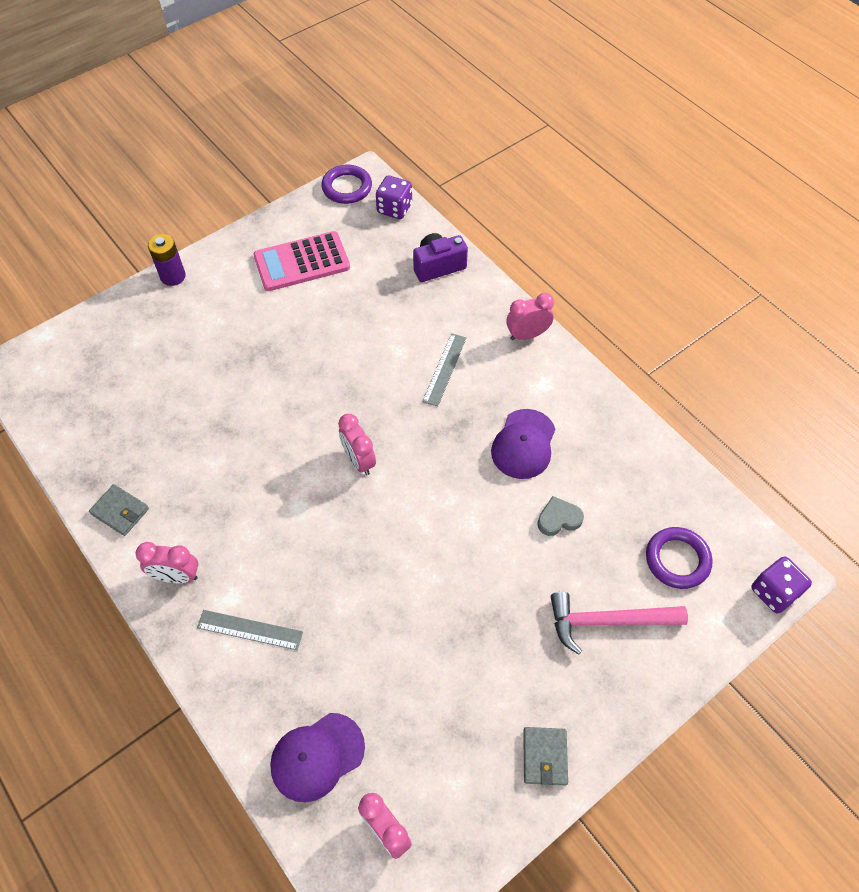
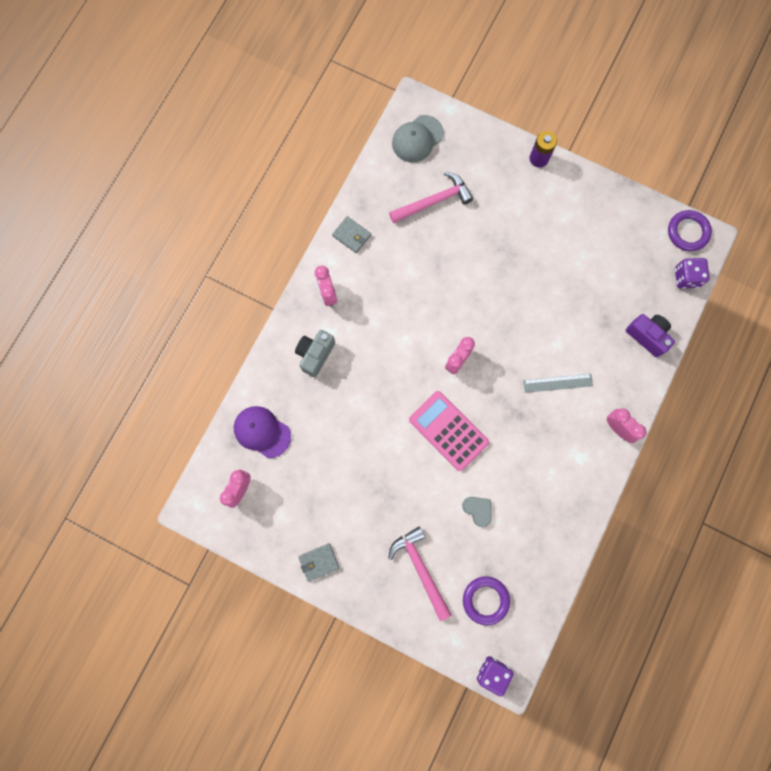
camera: 65 degrees right, 20 degrees up
(54, 383) = (417, 139): none -> grey cap
(120, 511) = (351, 235): grey wallet -> grey wallet turned 60 degrees counterclockwise
(144, 399) = (434, 201): none -> pink hammer
(250, 630) = (315, 354): grey ruler -> grey camera
(302, 262) = (598, 238): pink calculator -> pink calculator (448, 431)
(523, 444) = (524, 463): purple cap -> none

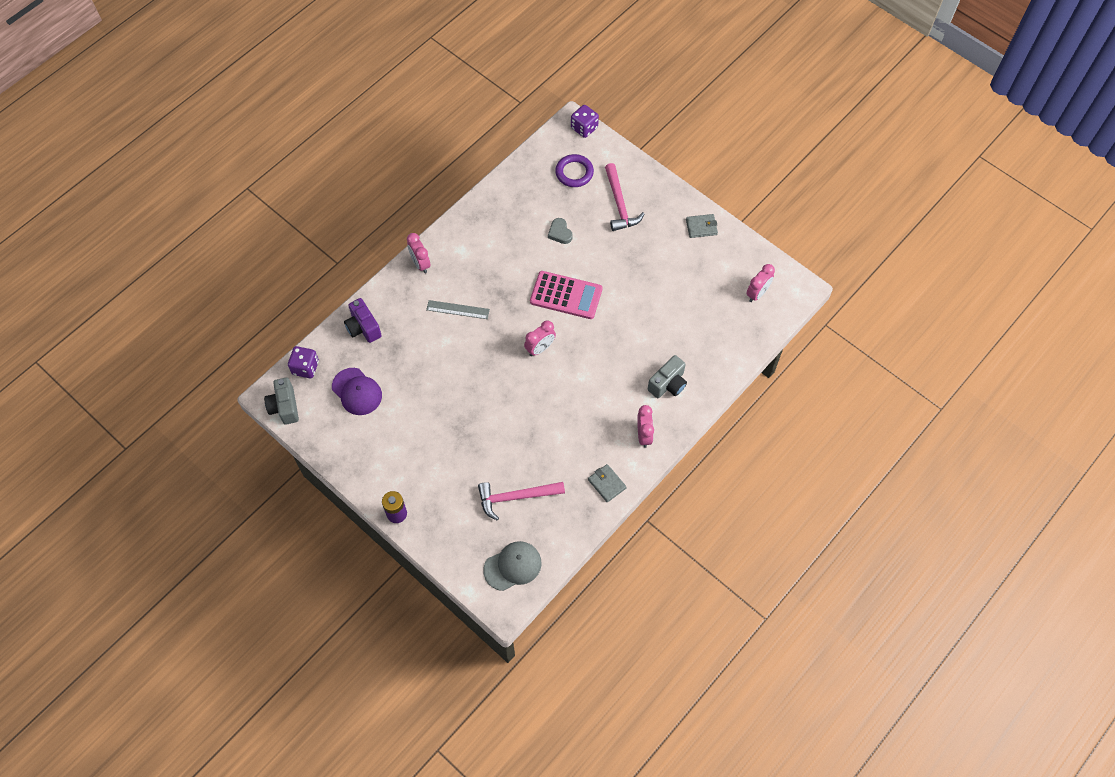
camera: 165 degrees left, 15 degrees down
(262, 432) = (730, 333): purple cap -> purple cap (357, 391)
(448, 431) = (566, 295): pink calculator -> pink calculator turned 45 degrees counterclockwise
(687, 232) = (284, 407): purple ring -> grey camera

